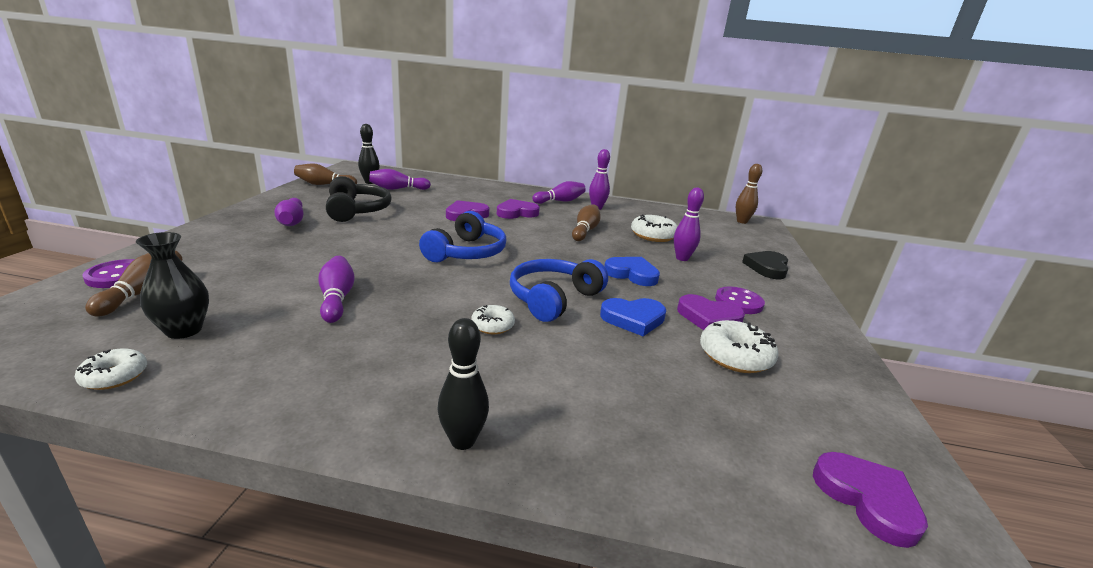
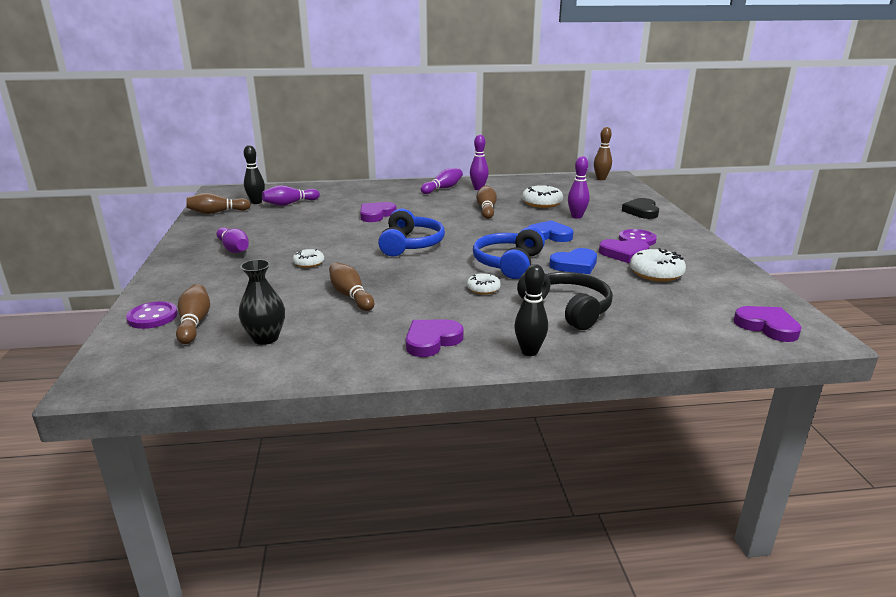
camera: 15 degrees left, 0 degrees up
(114, 376) = (259, 372): white donut -> white donut (309, 263)
(337, 299) = (351, 296): purple bowling pin -> brown bowling pin
(357, 210) = (278, 229): black headphones -> black headphones (567, 309)
(516, 213) = (417, 205): purple heart -> purple heart (432, 341)

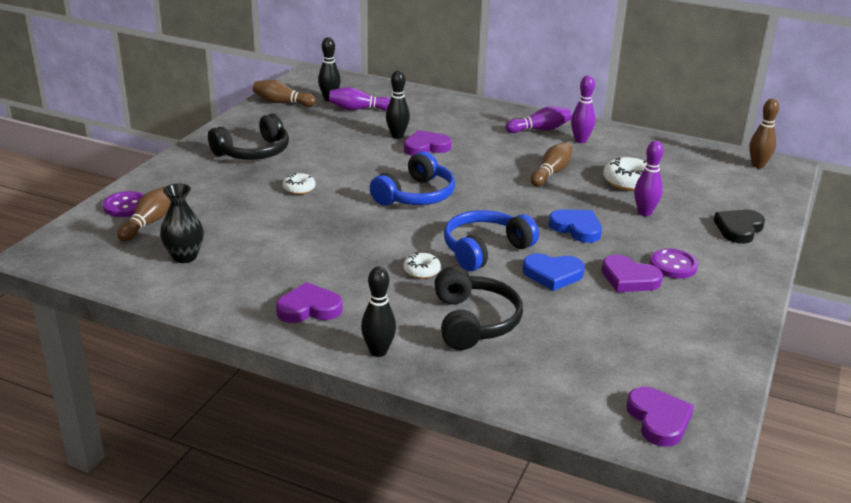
camera: 30 degrees right, 5 degrees up
(234, 249) = (253, 152): purple bowling pin -> black headphones
(344, 213) = (397, 136): none -> black bowling pin
(351, 296) = (295, 237): brown bowling pin -> none
(656, 273) = (629, 315): white donut -> none

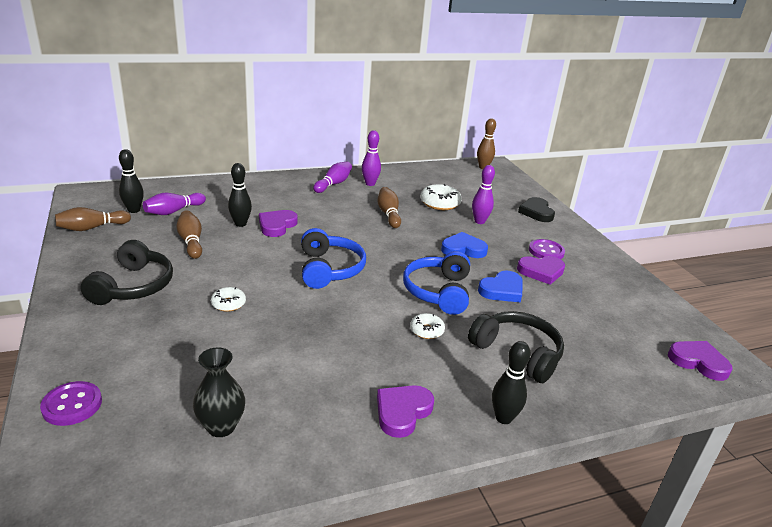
camera: 45 degrees left, 0 degrees up
(149, 223) = (128, 410): brown bowling pin -> brown bowling pin (191, 242)

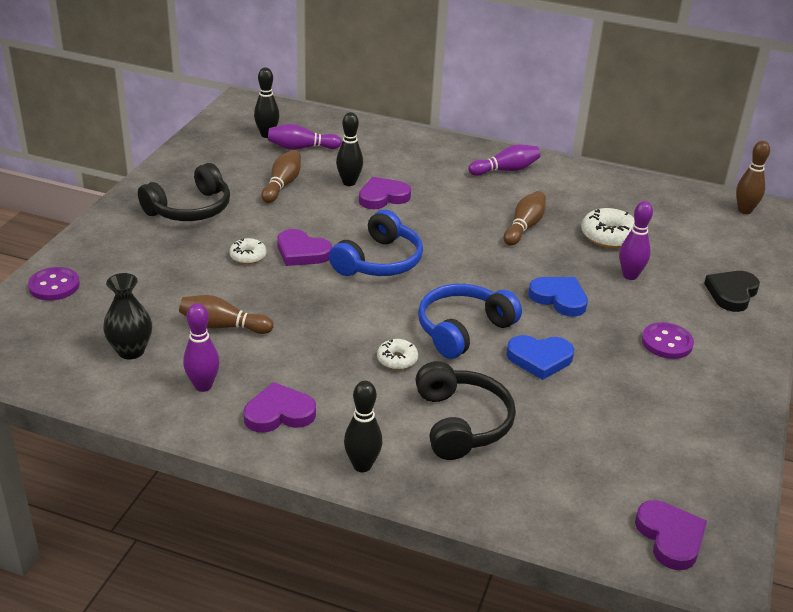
camera: 40 degrees right, 5 degrees up
(92, 228) = (214, 141): brown bowling pin -> brown bowling pin (223, 326)
(370, 184) = (551, 183): purple bowling pin -> purple bowling pin (203, 386)
(541, 272) = (622, 361): purple heart -> purple heart (302, 252)

